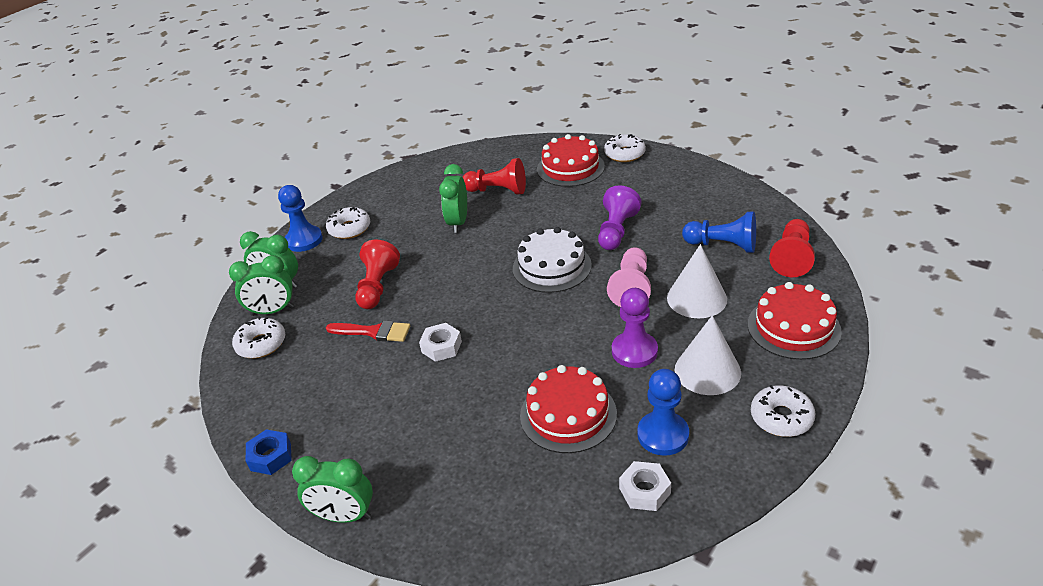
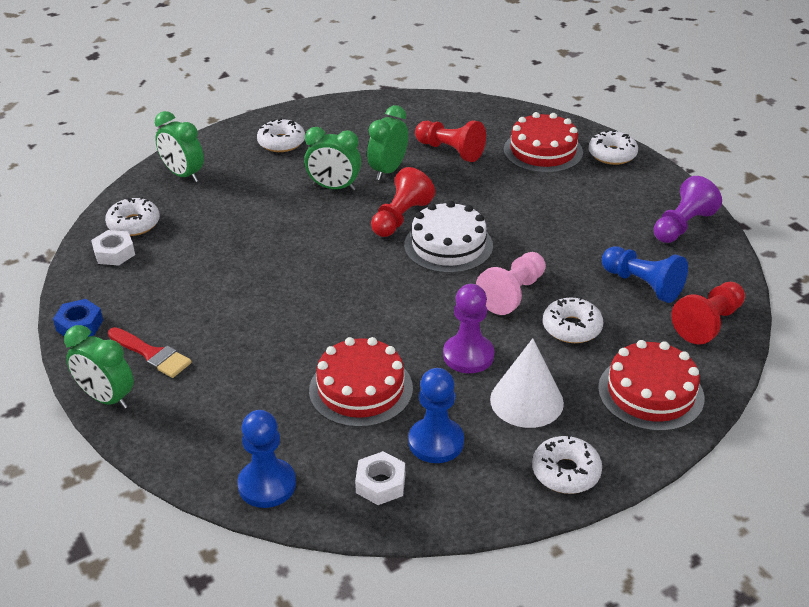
camera: 20 degrees right, 0 degrees up
(272, 311) = (162, 197): green clock -> green clock (334, 187)
(304, 240) = (233, 140): blue pawn -> blue pawn (267, 485)
(373, 332) = (237, 248): red brush -> red brush (151, 354)
(377, 286) = (269, 207): red pawn -> red pawn (401, 218)
(441, 347) = (289, 284): white nut -> white nut (114, 253)
(616, 231) = (541, 232): purple pawn -> purple pawn (682, 226)
(696, 298) = (572, 328): white cone -> white donut

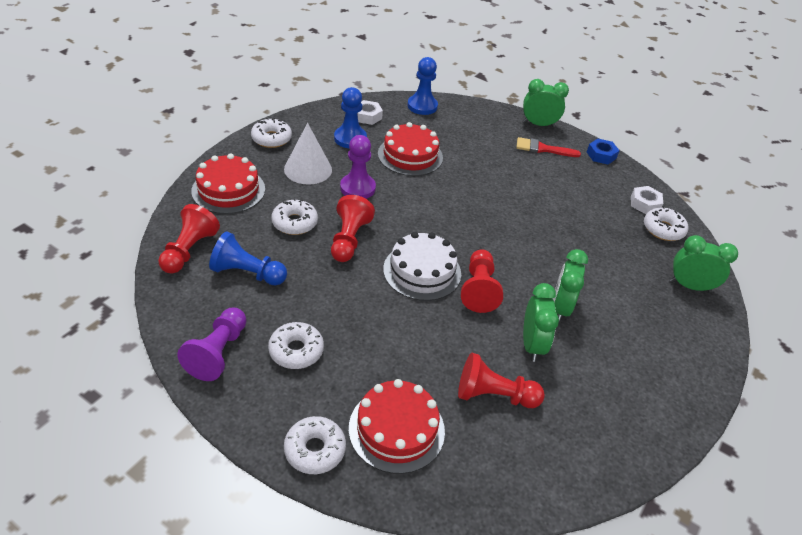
camera: 150 degrees right, 5 degrees up
(281, 142) = (659, 353): white donut -> white donut (296, 351)
(334, 187) = (560, 308): green clock -> green clock turned 60 degrees counterclockwise
(512, 294) = (349, 239): pink pawn -> red pawn

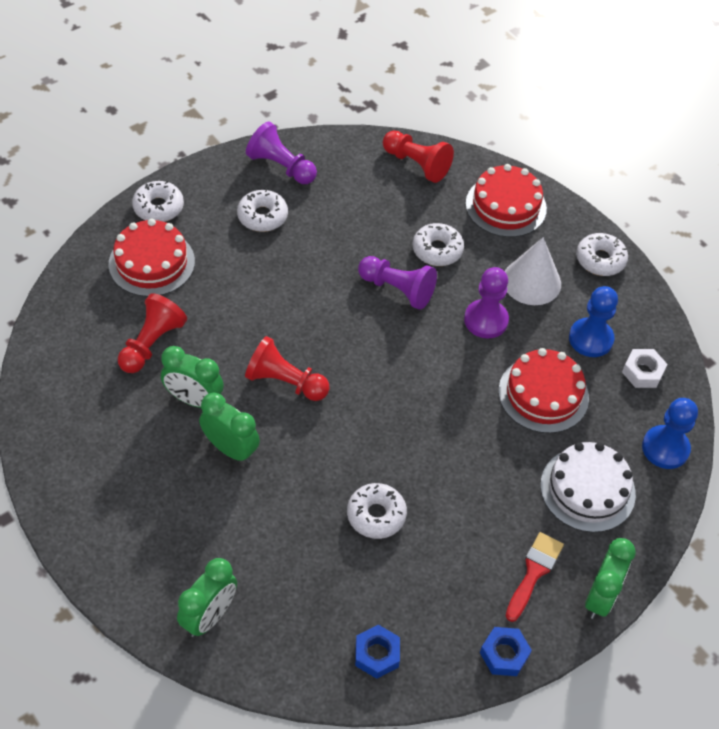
camera: 110 degrees right, 10 degrees up
(247, 273) = (372, 200): blue pawn -> none
(349, 239) = (397, 289): red pawn -> purple pawn
(422, 271) = (329, 339): white cake -> white cake (587, 489)
(645, 204) = (377, 654): white nut -> blue nut
(663, 229) = (318, 648): white donut -> white donut (376, 515)

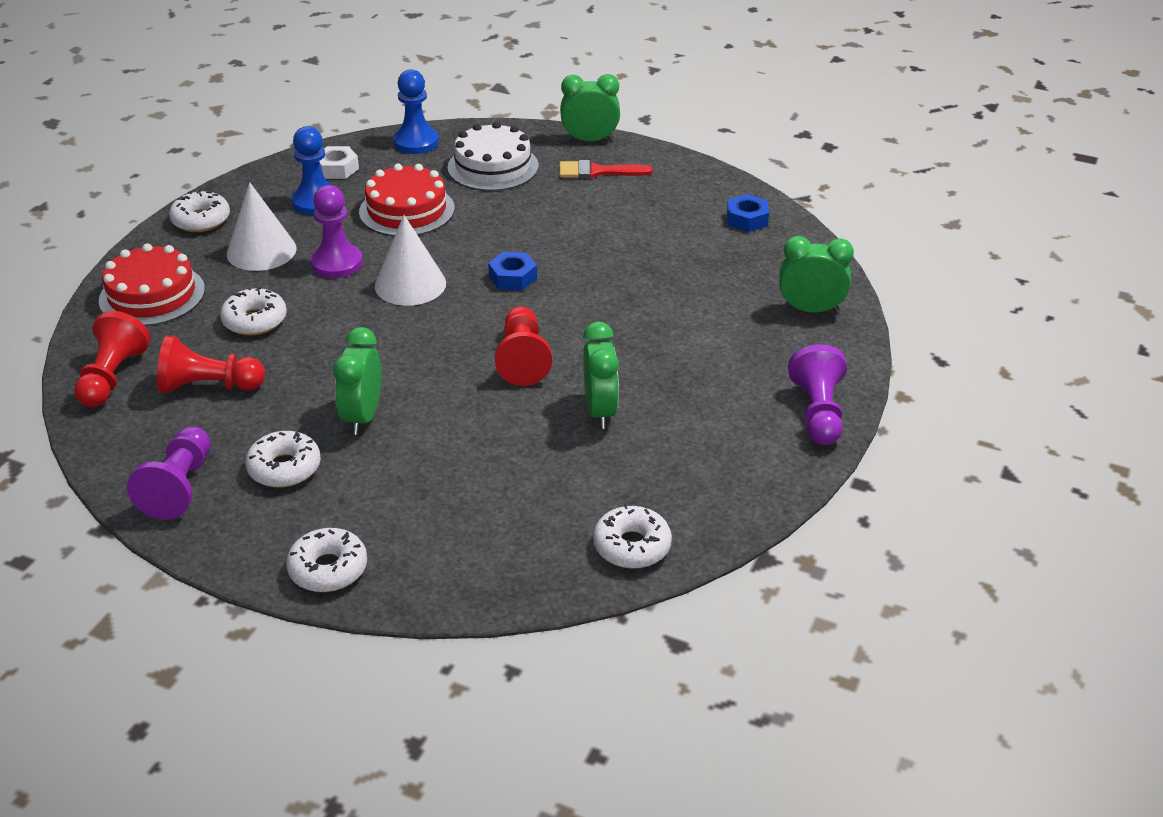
camera: 115 degrees left, 15 degrees down
(151, 263) = (431, 530): red cake -> none
(151, 344) = (554, 474): red pawn -> red pawn (209, 386)
(230, 449) = (635, 363): green clock -> green clock (362, 417)
(376, 515) = (622, 258): white donut -> white donut (632, 546)
(397, 289) = (335, 329): purple pawn -> purple pawn (818, 412)
(428, 354) = (410, 284): none -> white cone
(504, 654) = (683, 167): blue nut -> blue nut (513, 277)

